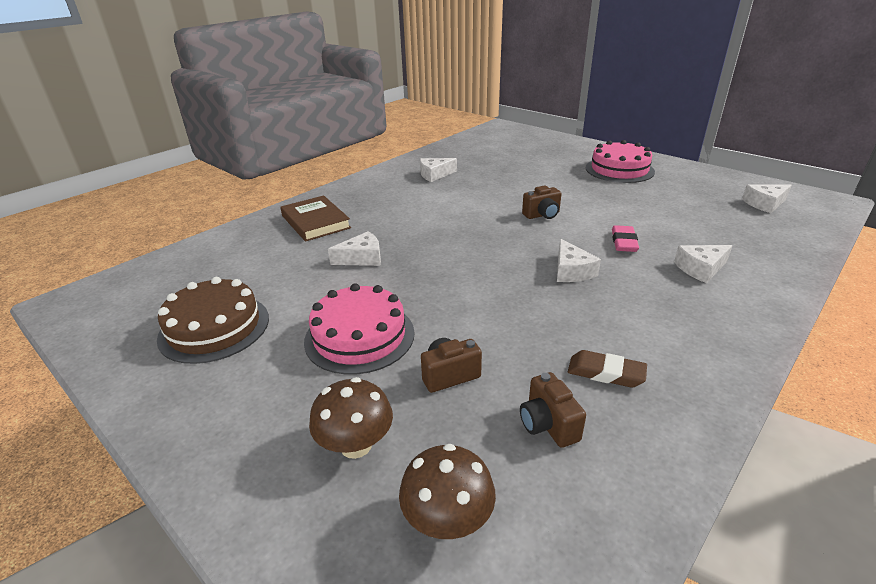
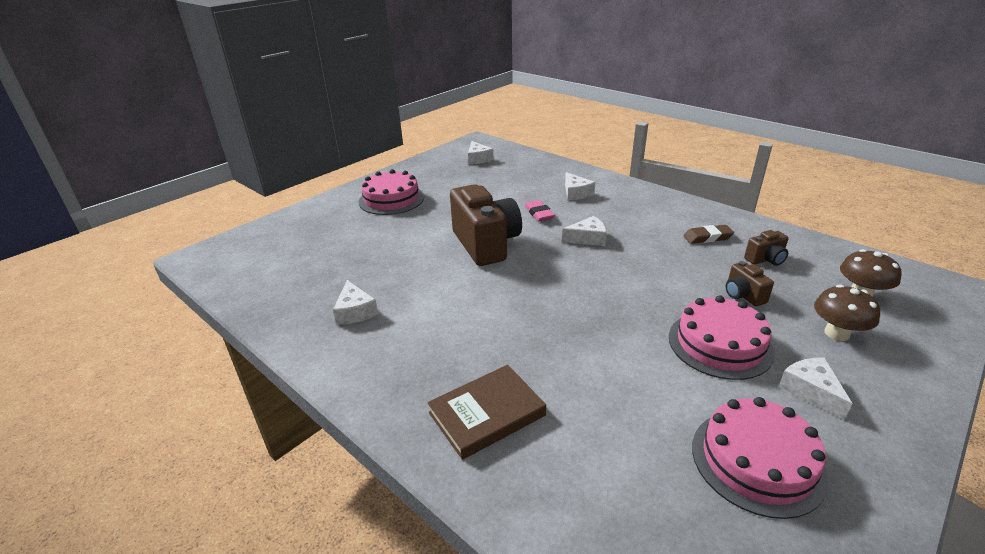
camera: 90 degrees left, 0 degrees up
(214, 327) = (757, 461): brown cake -> pink cake
(362, 258) = (583, 357): white cheese -> white cheese (811, 391)
(542, 215) = (486, 244): brown camera -> brown camera, size x2.20
(605, 373) = (707, 237): brown eraser -> brown eraser turned 60 degrees clockwise
(623, 242) = (539, 213): pink eraser -> pink eraser turned 60 degrees clockwise

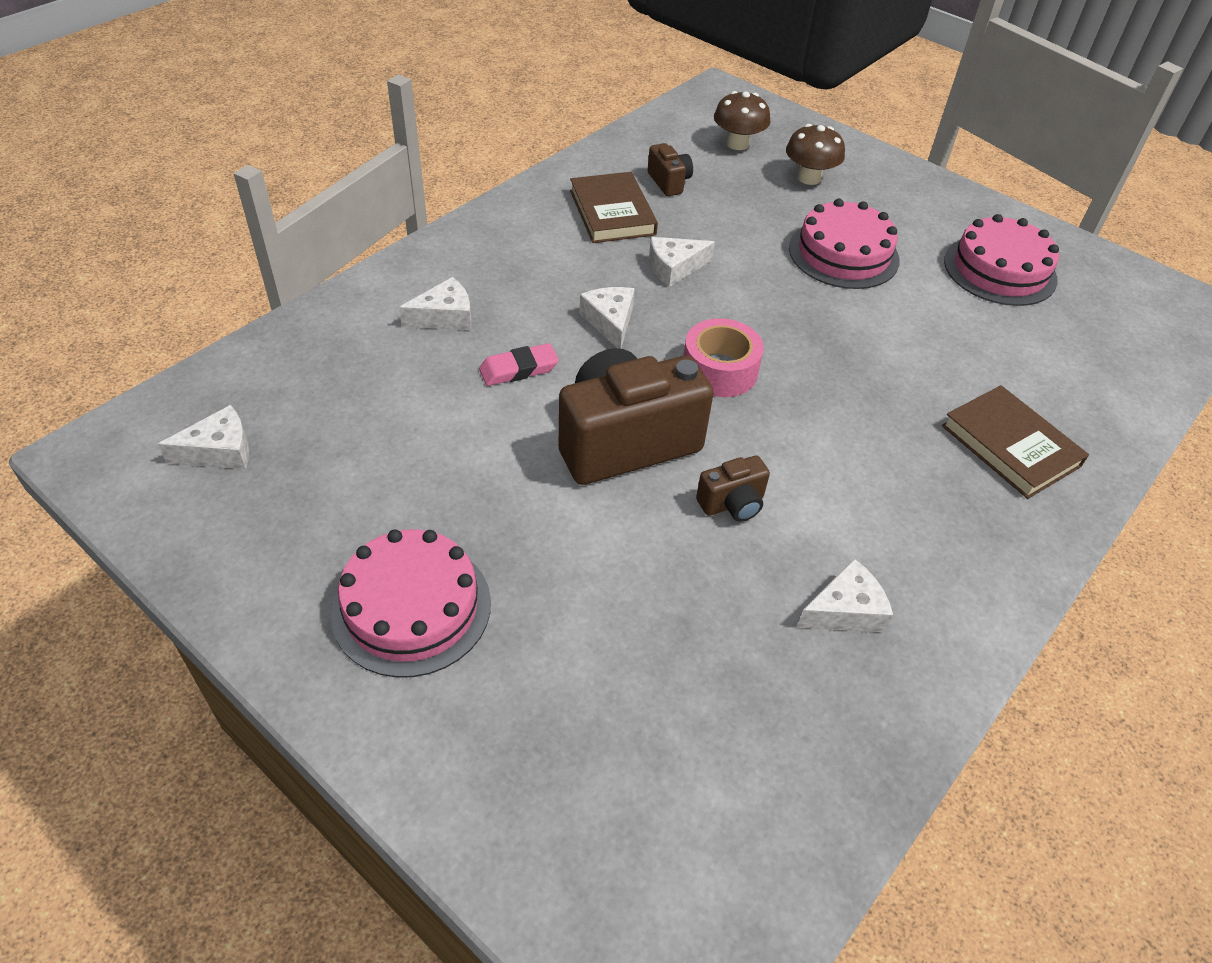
camera: 95 degrees left, 15 degrees up
(551, 276) = (719, 370): none -> pink tape
(707, 237) = (612, 212): brown eraser -> brown book
(743, 295) = (748, 217): brown camera -> brown camera (732, 504)
(811, 391) = (900, 217): white cheese -> white cheese (674, 268)

